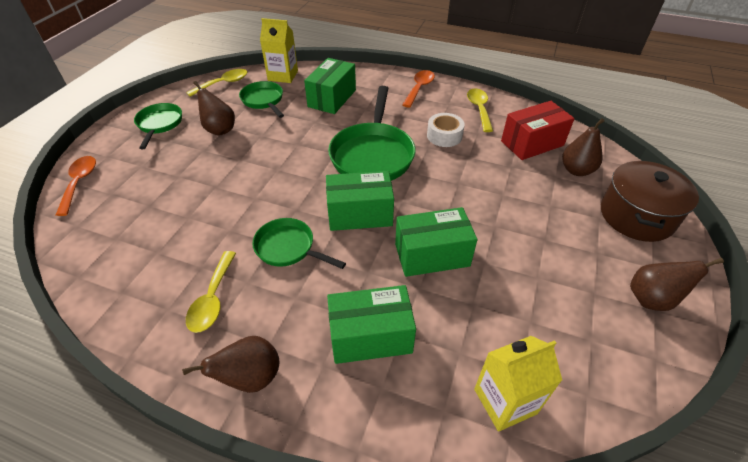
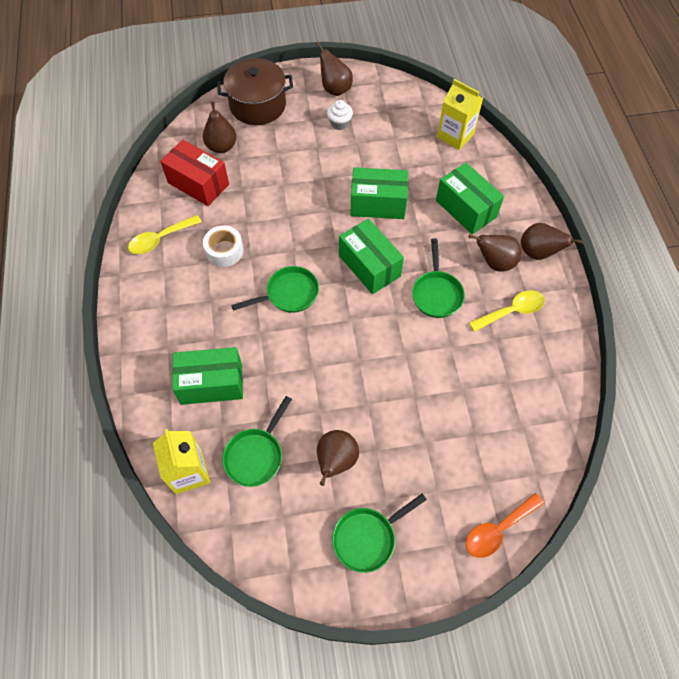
camera: 120 degrees left, 15 degrees up
(223, 84) = (246, 534): yellow spoon -> none
(278, 320) = (494, 262): none -> brown pear
(373, 155) = (289, 294): green pan -> green pan, size x0.58
(419, 88) = (145, 307): orange spoon -> none
(432, 255) = (378, 204): green box -> green box turned 45 degrees counterclockwise
(580, 276) = (339, 123): none -> white cupcake

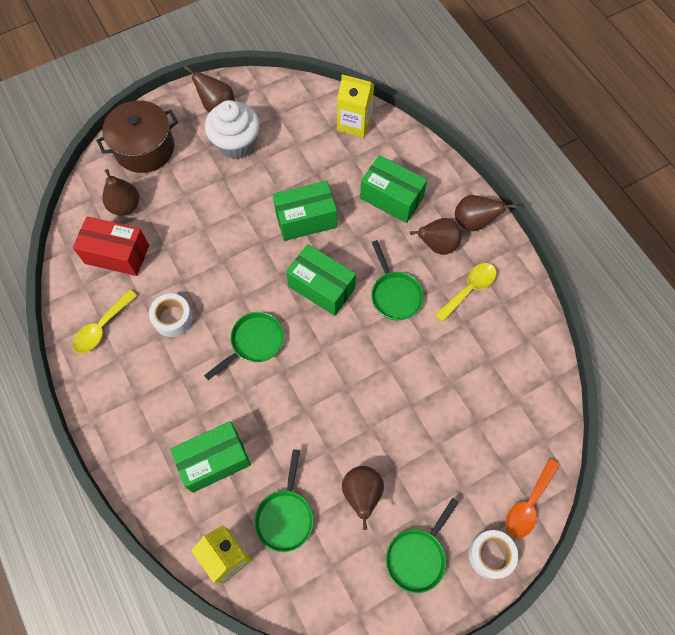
camera: 20 degrees left, 5 degrees up
(339, 123) = (236, 144): white cupcake -> white cupcake, size x1.97
(441, 564) = (490, 555): none -> white tape

